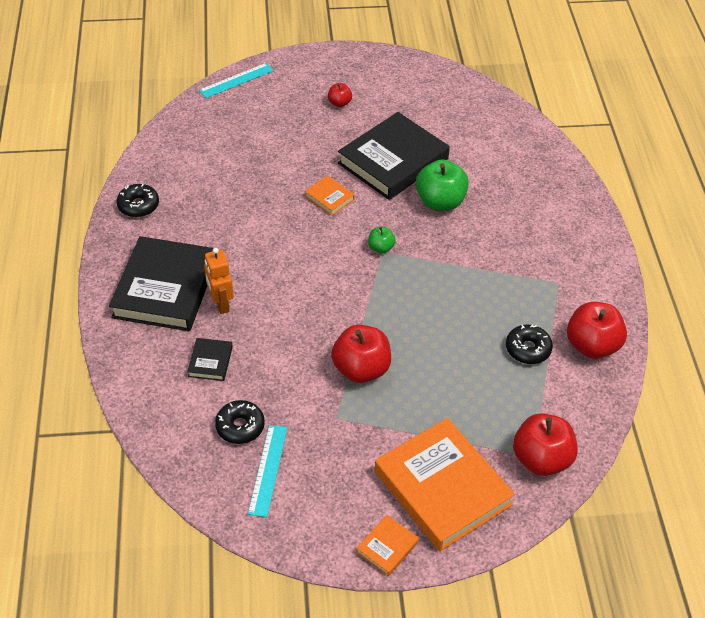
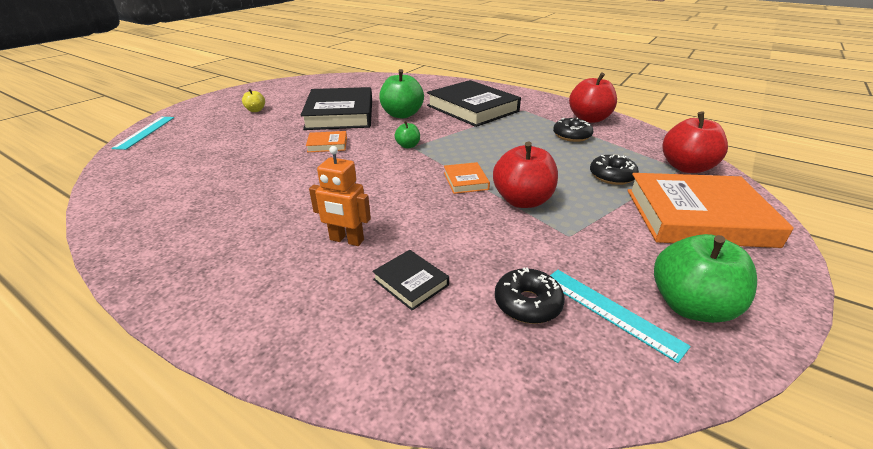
camera: 50 degrees left, 15 degrees down
(138, 205) = (141, 233): black donut -> black donut (612, 176)
(165, 289) = (270, 267): black book -> black book (472, 108)
(309, 509) = (690, 306): none -> green apple
(339, 103) = (256, 110): red apple -> yellow apple
(387, 547) = (768, 276): orange book -> orange book (465, 181)

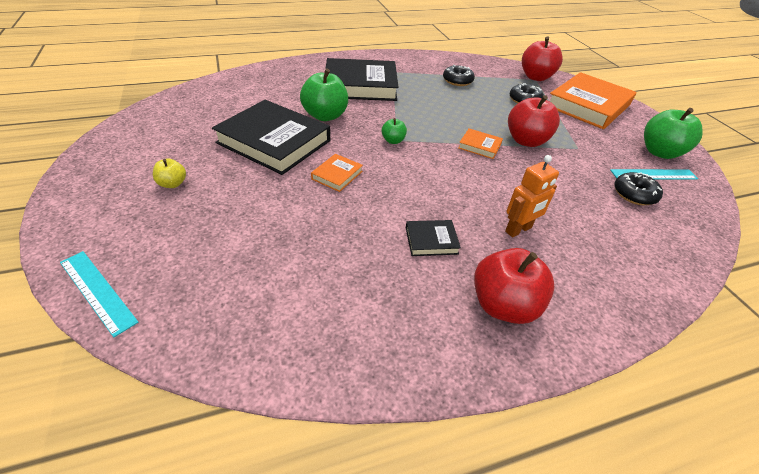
camera: 55 degrees left, 10 degrees up
(411, 282) = (590, 224): black book -> black book (431, 240)
(589, 119) = (440, 63): red apple -> red apple (503, 305)

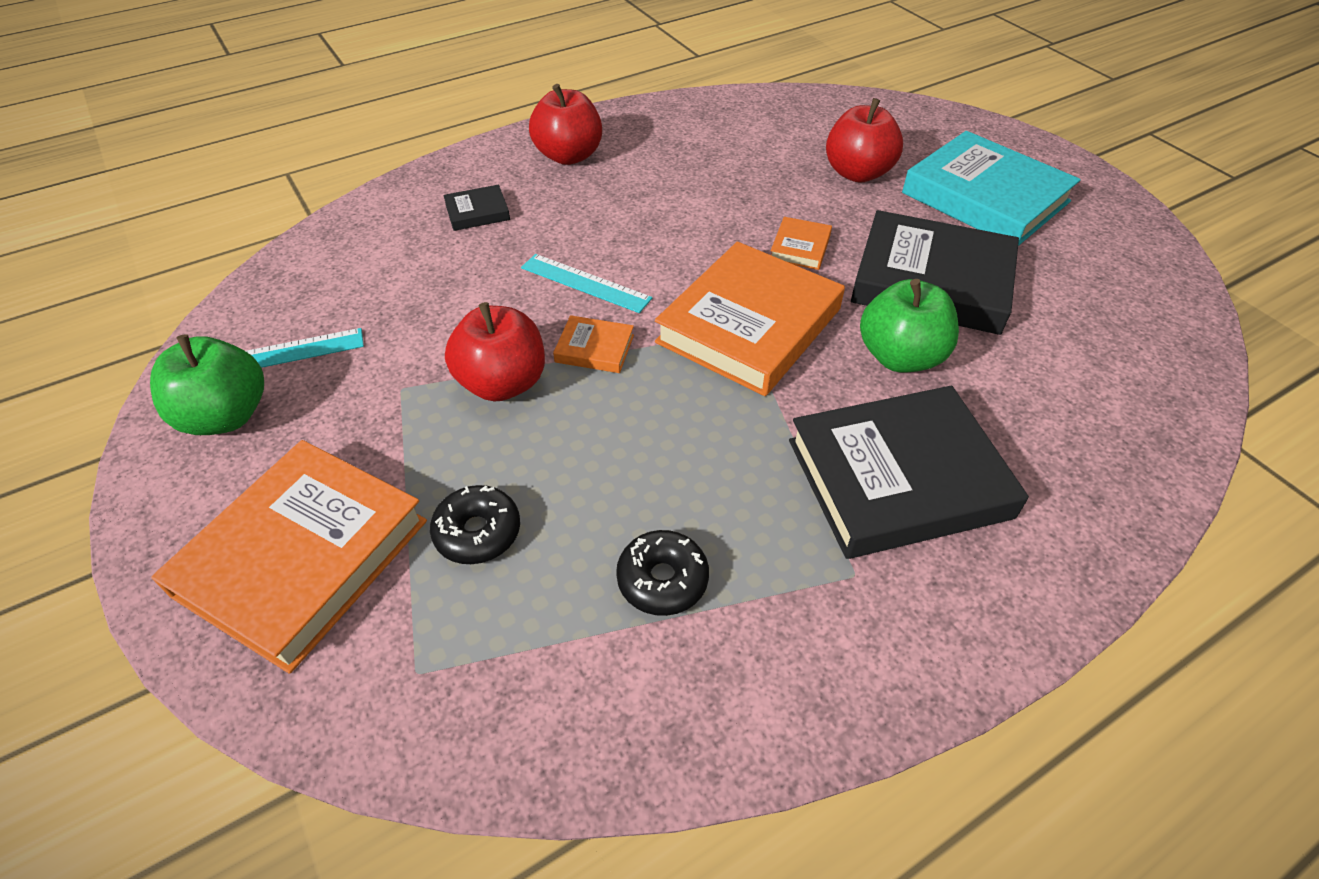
camera: 170 degrees right, 5 degrees up
(97, 291) = (923, 111): turquoise ruler -> turquoise ruler (585, 283)
(173, 184) = (985, 197): yellow apple -> turquoise book
(393, 141) = (749, 326): green apple -> orange book
(431, 240) = (648, 194): black book -> black book (477, 212)
(518, 230) = (543, 223): orange robot -> none
(536, 77) = (411, 688): red apple -> red apple (857, 173)
(634, 194) = (349, 305): black donut -> none

